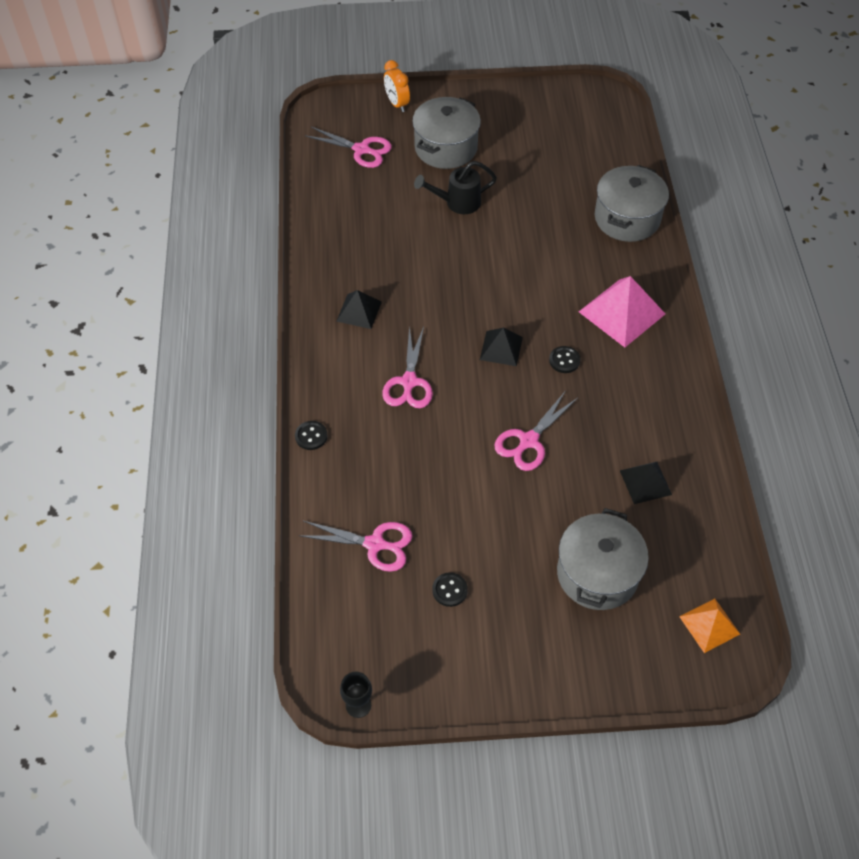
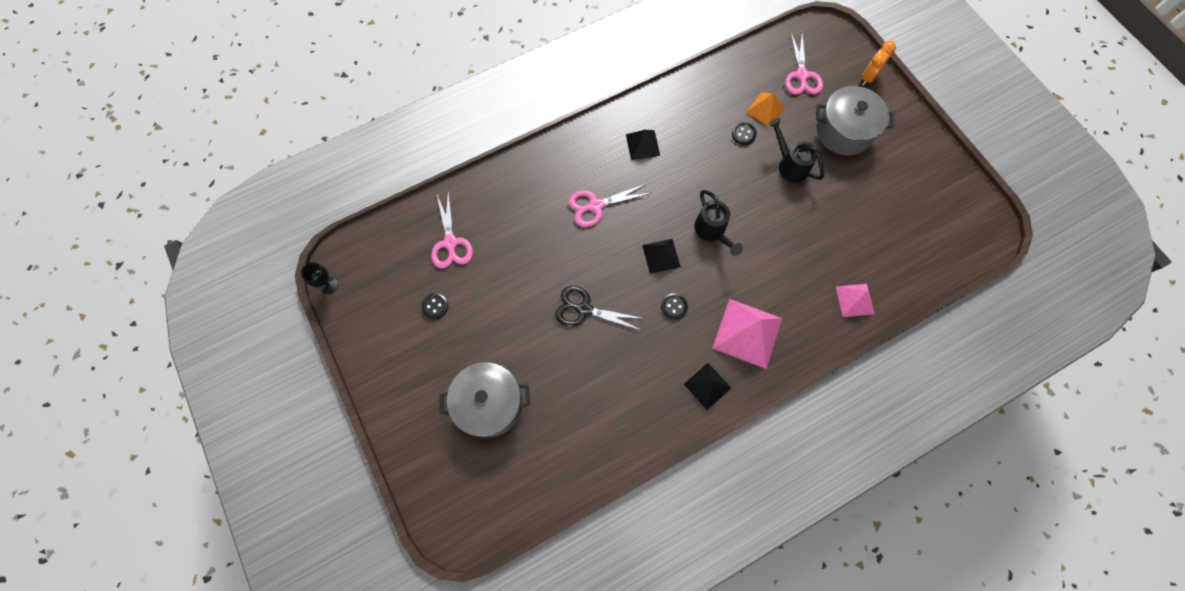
camera: 65 degrees right, 15 degrees up
(311, 436) = (519, 164): black button -> black button (743, 134)
(496, 294) = (712, 231): none -> black watering can
(528, 441) = (584, 310): pink scissors -> black scissors
(627, 218) = (854, 300): grey pot -> pink pyramid
(645, 482) = (587, 411): black pyramid -> black pyramid (707, 386)
(709, 625) = (479, 504): orange pyramid -> orange pyramid (765, 110)

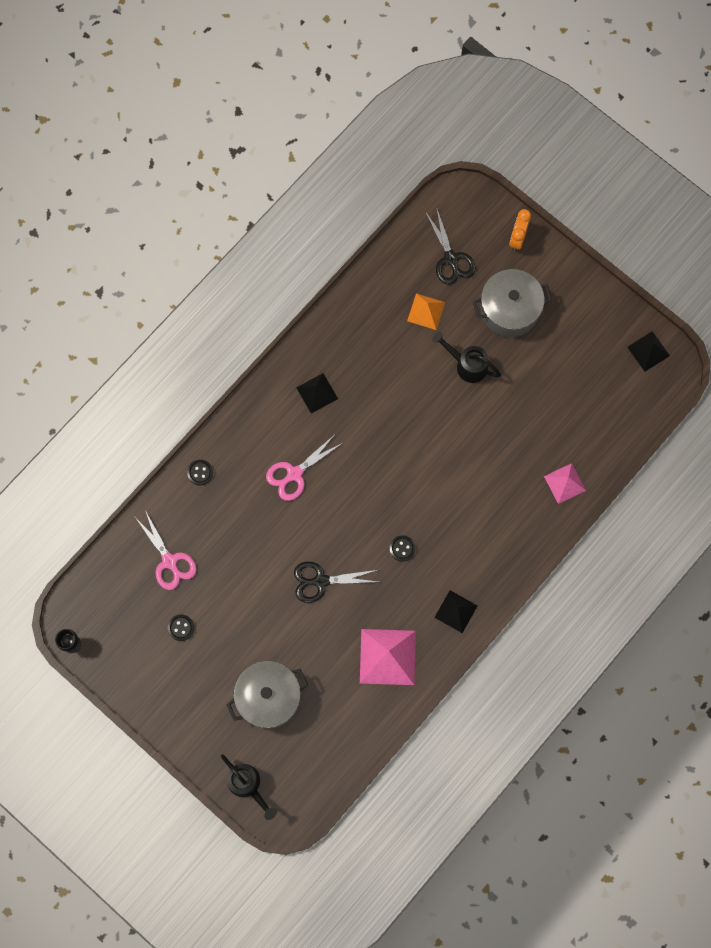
camera: 20 degrees left, 5 degrees up
(661, 256) = (374, 503): black pyramid -> black pyramid (648, 351)
(712, 231) = (414, 461): black watering can -> black watering can (247, 785)
(743, 134) = (412, 346): black button -> black button (200, 472)
(747, 333) = (477, 549): pink pyramid -> pink pyramid (387, 656)
(802, 75) = (451, 259): pink scissors -> black scissors

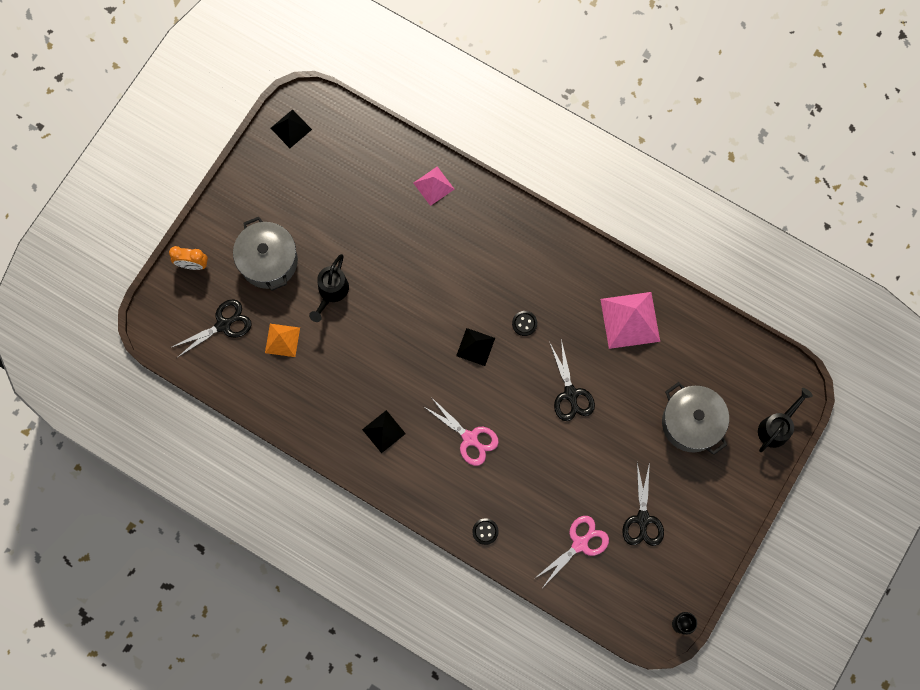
camera: 100 degrees left, 0 degrees up
(181, 628) = (643, 519): black button -> black scissors
(456, 611) = (574, 265): black pyramid -> black pyramid (475, 346)

